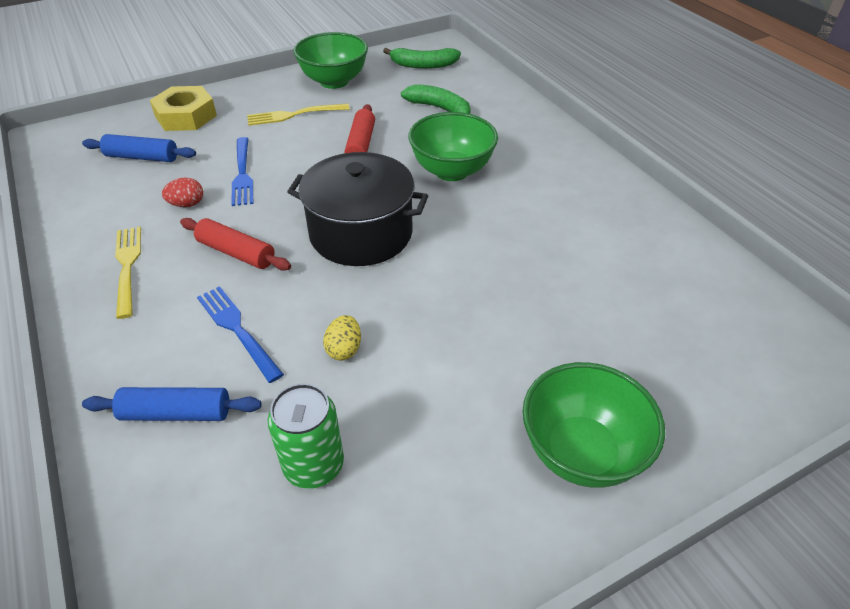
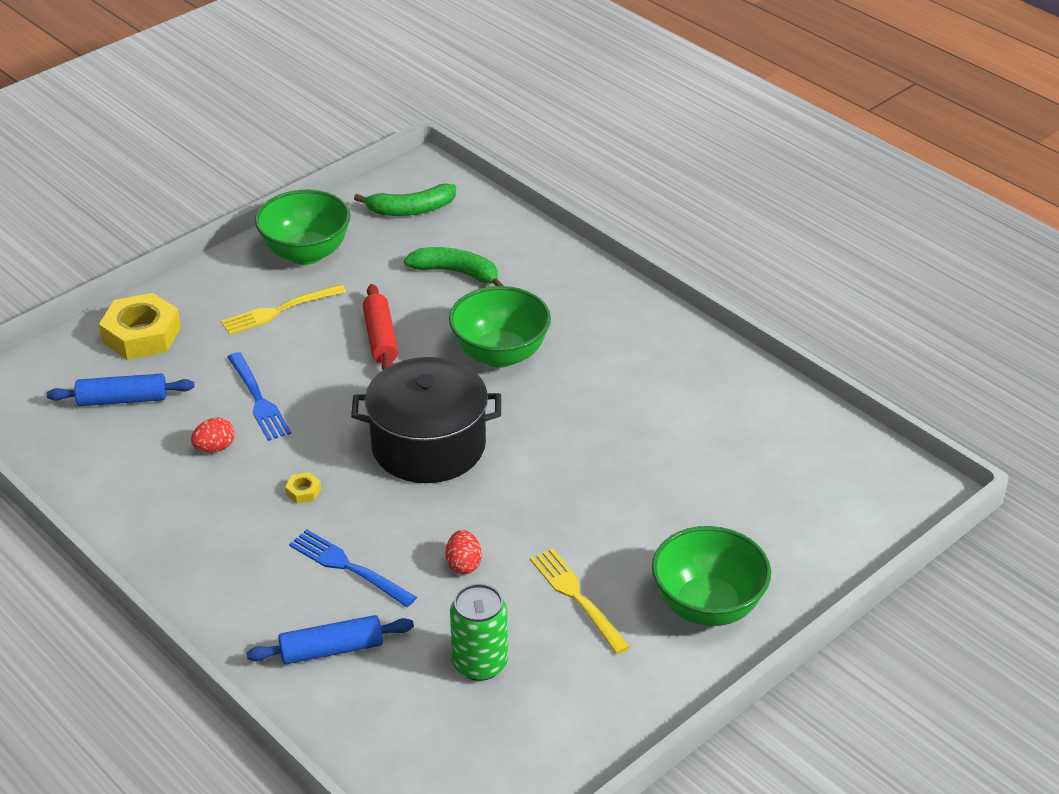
camera: 15 degrees left, 5 degrees down
(127, 267) = (193, 528): yellow fork -> yellow fork (577, 597)
(236, 252) = (303, 491): red rolling pin -> yellow nut
(344, 349) = (463, 564): yellow egg -> red egg

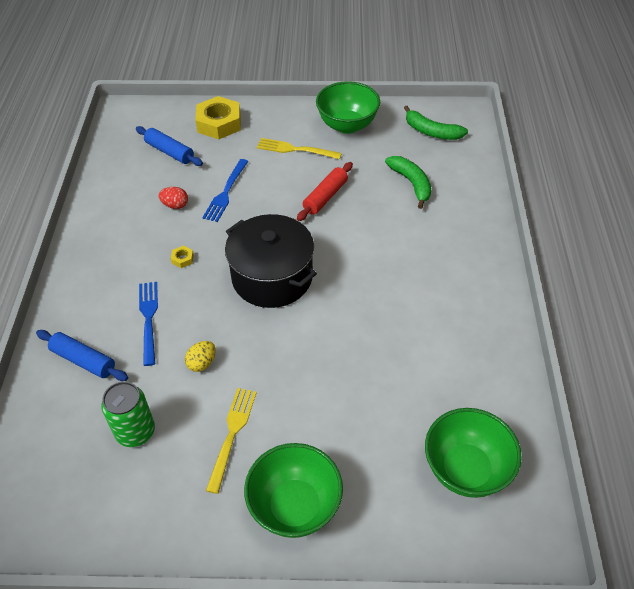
camera: 45 degrees right, 10 degrees up
(463, 564) = (202, 363): red egg -> yellow egg
(500, 354) = (376, 248): green bowl -> green bowl (466, 469)

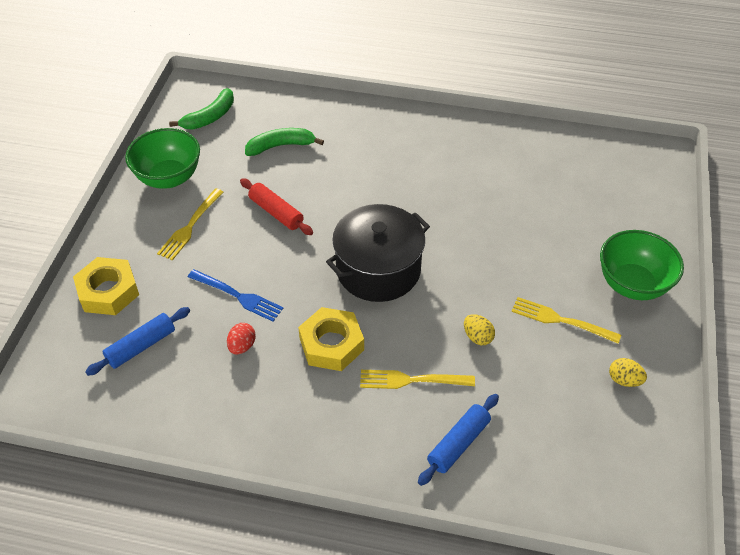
camera: 80 degrees left, 0 degrees up
(135, 432) = (552, 397): green can -> none
(149, 319) = (412, 380): blue fork -> yellow fork
(159, 499) = (624, 380): none -> yellow egg
(182, 259) = (331, 344): yellow nut -> yellow nut, size x2.45
(466, 469) = (602, 177): green bowl -> none

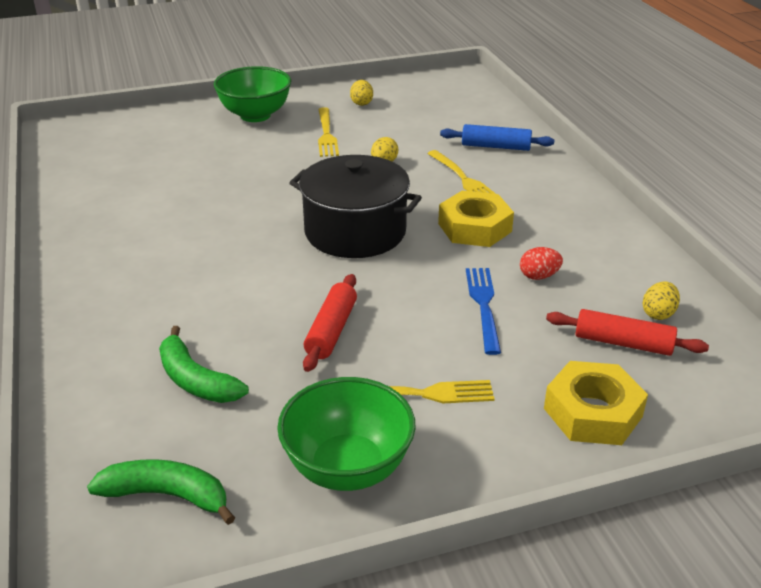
camera: 120 degrees left, 15 degrees down
(141, 346) = (623, 343): blue rolling pin -> red rolling pin
(147, 388) = (658, 313): none -> yellow egg

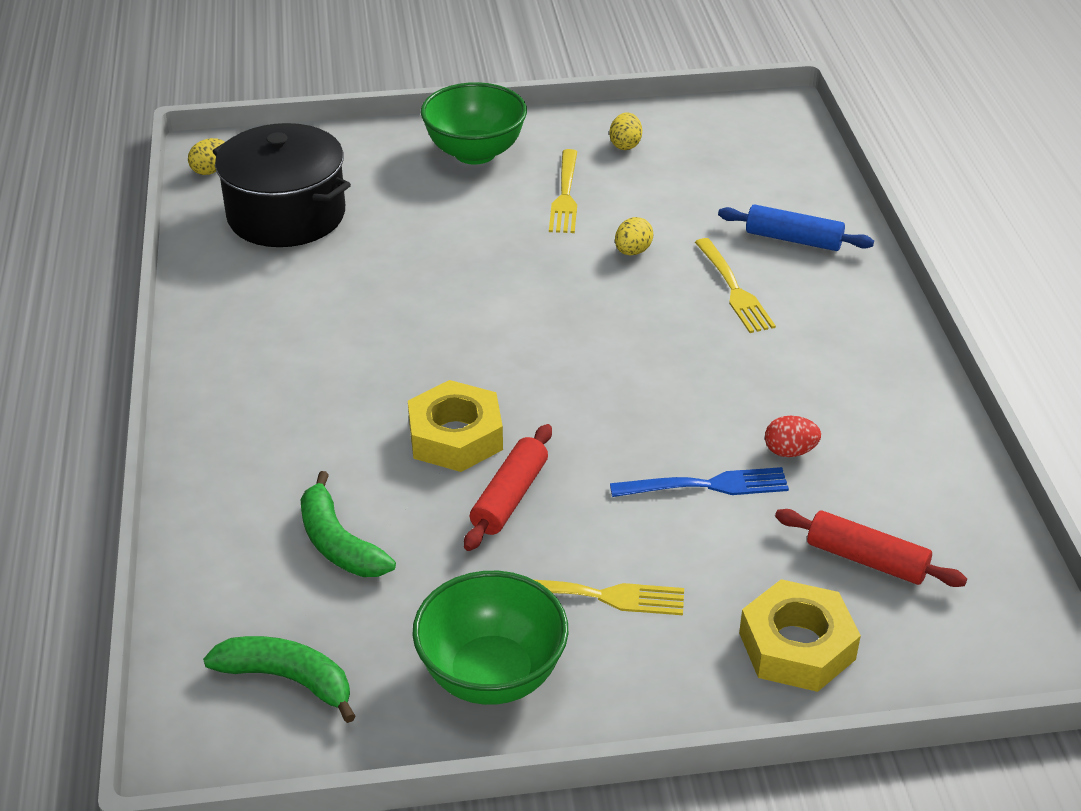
camera: 10 degrees right, 5 degrees up
(355, 232) = (570, 357): black pot -> black pot (286, 215)
(474, 227) = (727, 368): yellow nut -> yellow nut (455, 436)
(483, 305) = (706, 485): blue fork -> blue fork turned 75 degrees clockwise
(658, 313) = (927, 524): yellow egg -> yellow egg (211, 170)

